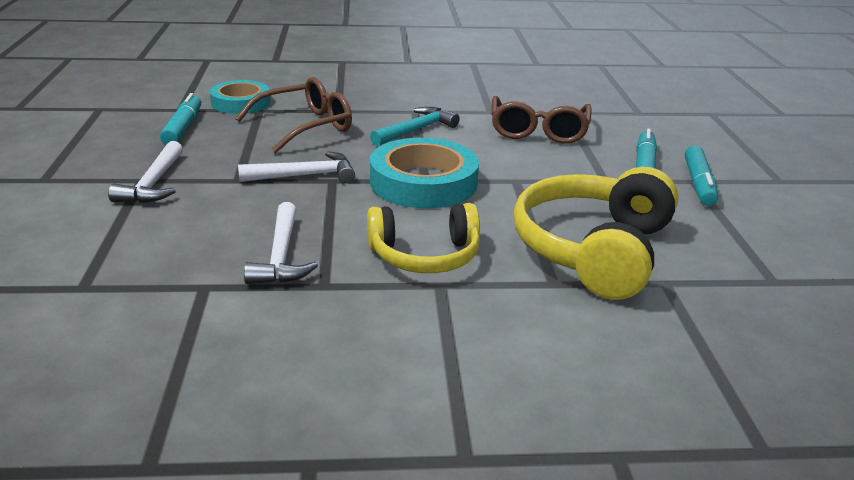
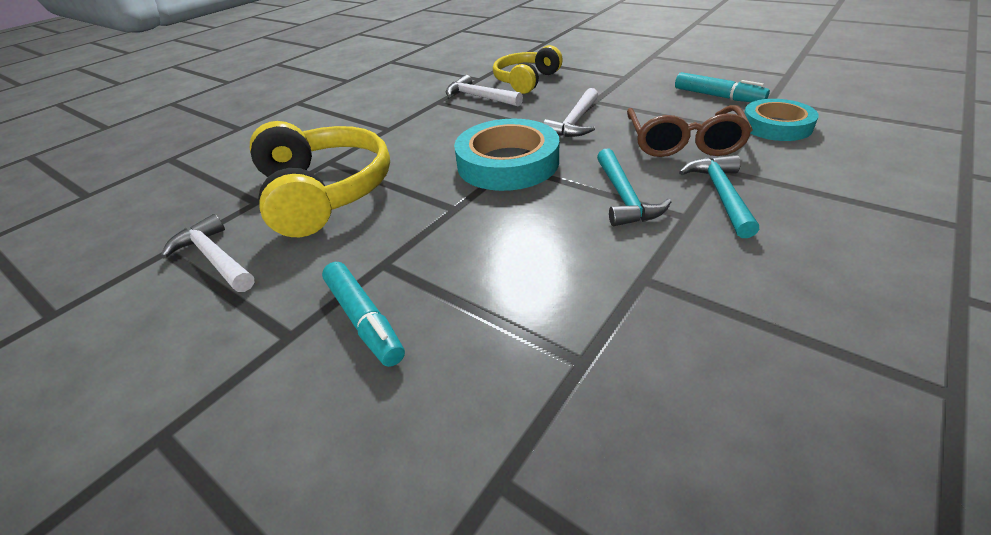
camera: 135 degrees right, 10 degrees up
(153, 184) = (615, 79): white hammer -> white hammer (215, 258)
(375, 106) = (720, 194): none -> turquoise hammer
(425, 255) = (418, 133): yellow headphones -> yellow headphones (526, 81)
(538, 131) = (543, 288): brown glasses -> none
(698, 184) = (279, 334): turquoise marker -> none

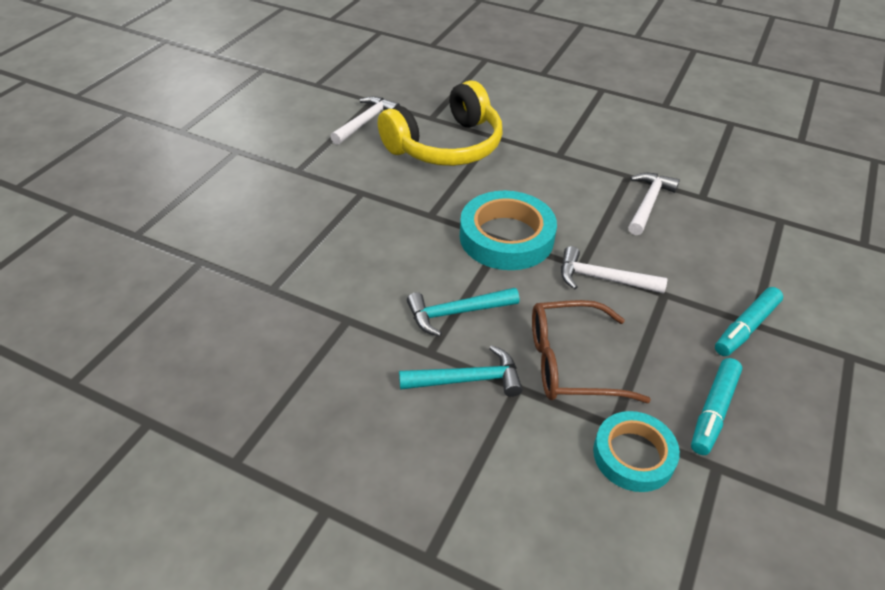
camera: 75 degrees right, 5 degrees up
(364, 320) = (309, 195): turquoise marker -> turquoise marker (745, 327)
(526, 81) = (708, 235): yellow headphones -> none

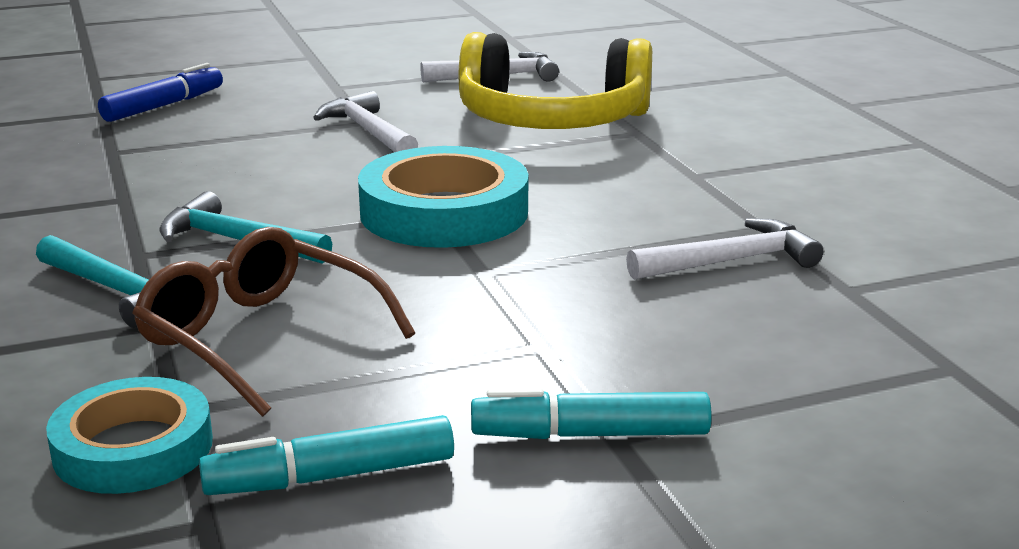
camera: 45 degrees right, 20 degrees down
(229, 236) = (164, 106): none -> blue marker
(602, 279) = (483, 294): white hammer -> white hammer (368, 131)

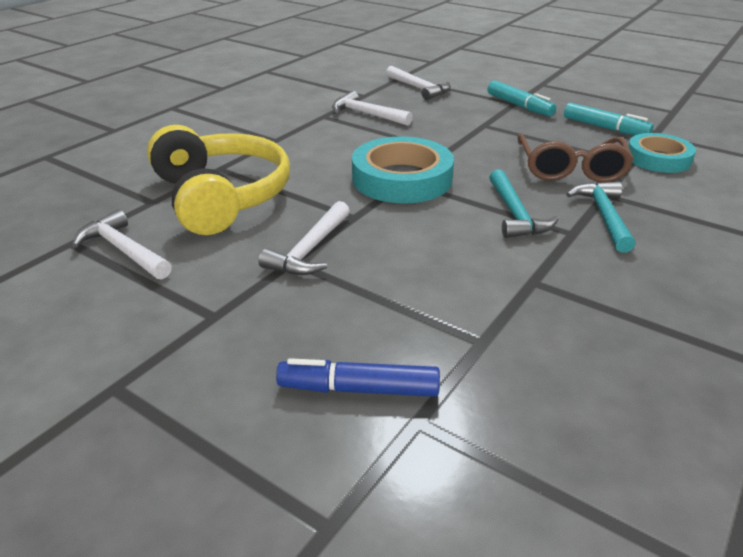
camera: 125 degrees left, 10 degrees up
(839, 360) = (419, 88): none -> white hammer

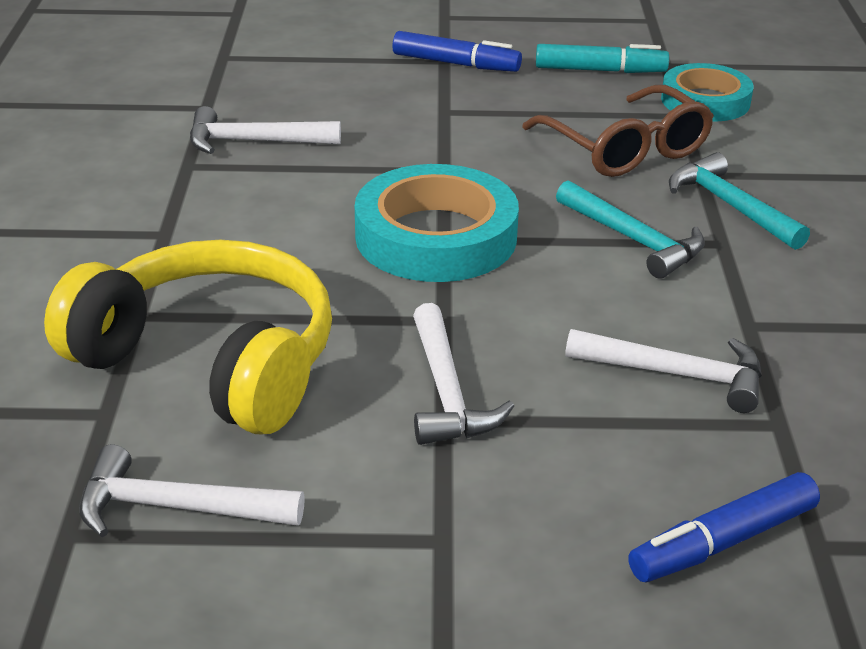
camera: 35 degrees left, 0 degrees up
(419, 88) = (278, 71): white hammer -> white hammer (677, 375)
(519, 106) = (456, 64): turquoise marker -> blue marker

